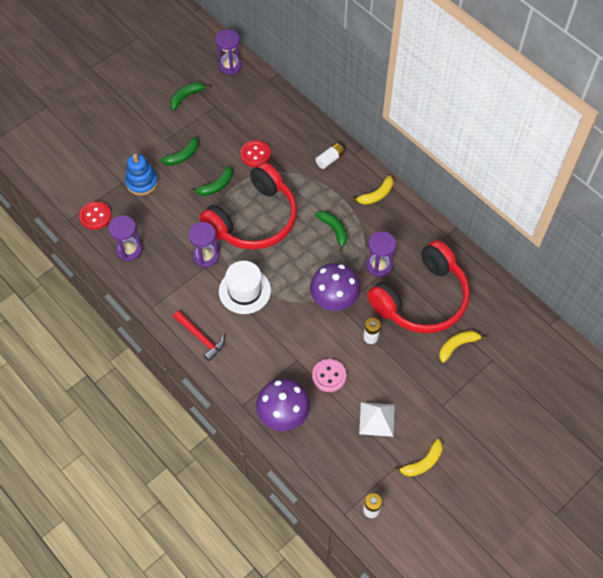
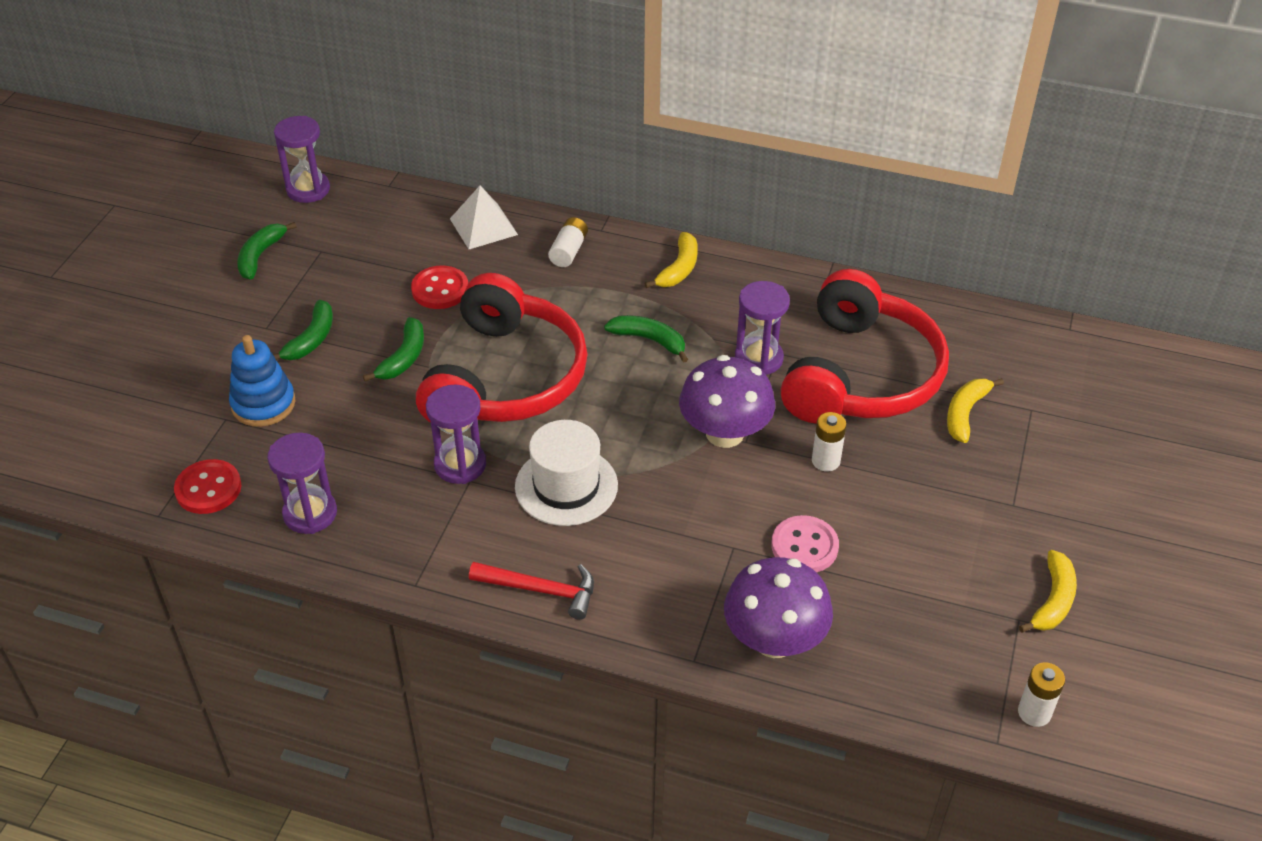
camera: 30 degrees left, 15 degrees down
(376, 419) = (930, 572): white pyramid -> white pyramid (483, 226)

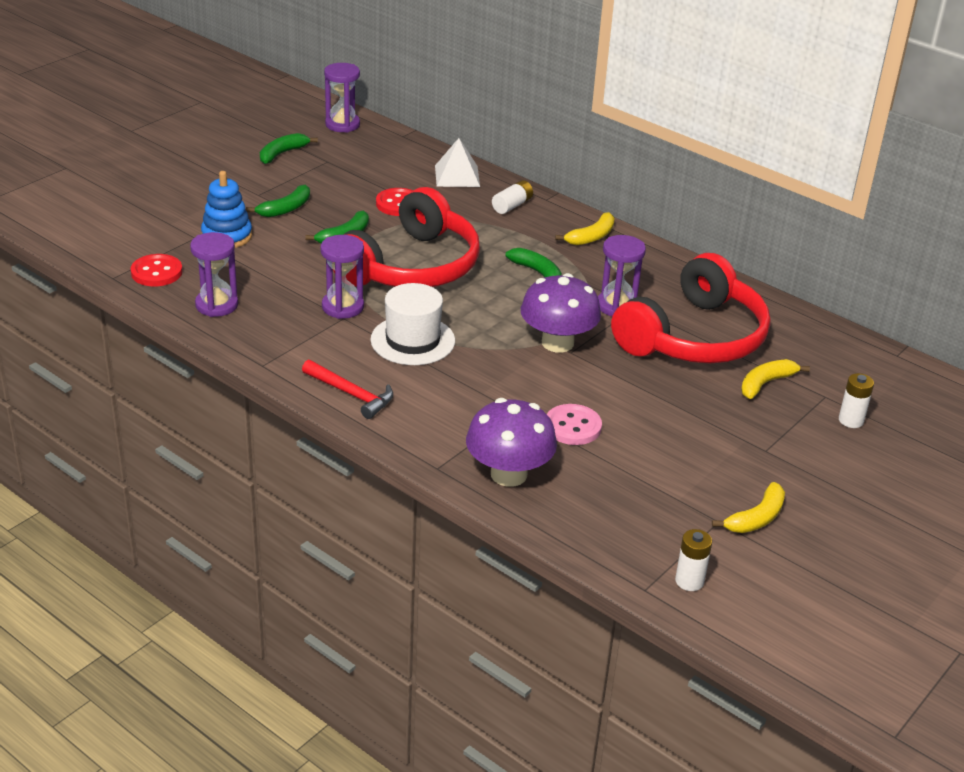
camera: 20 degrees right, 10 degrees down
(825, 461) = (627, 381): white battery -> white battery (851, 420)

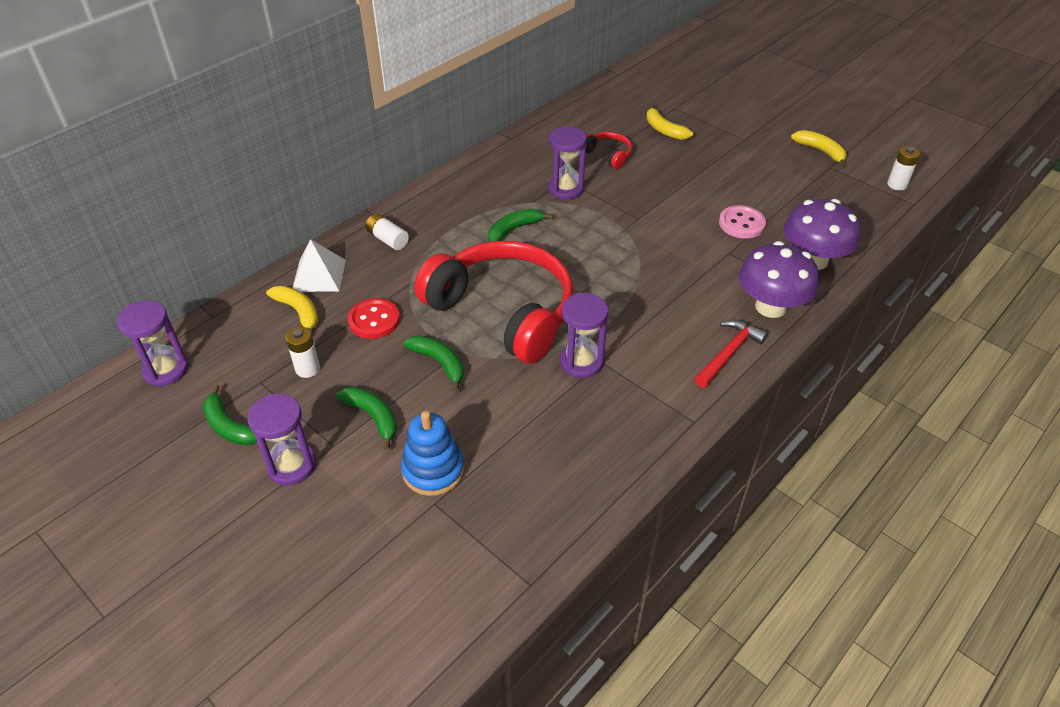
camera: 85 degrees left, 10 degrees up
(156, 272) = (517, 536): red button -> none
(216, 305) = (586, 469): purple hourglass -> purple hourglass (291, 465)
(412, 340) = (634, 312): white hat -> none
(557, 343) = (625, 224): purple mushroom -> purple mushroom (770, 307)
(591, 237) = (451, 194): yellow banana -> yellow banana (298, 312)
(693, 337) = (607, 155): red headphones -> red headphones, size x0.41
(851, 420) = (700, 101): white battery -> white battery (307, 369)

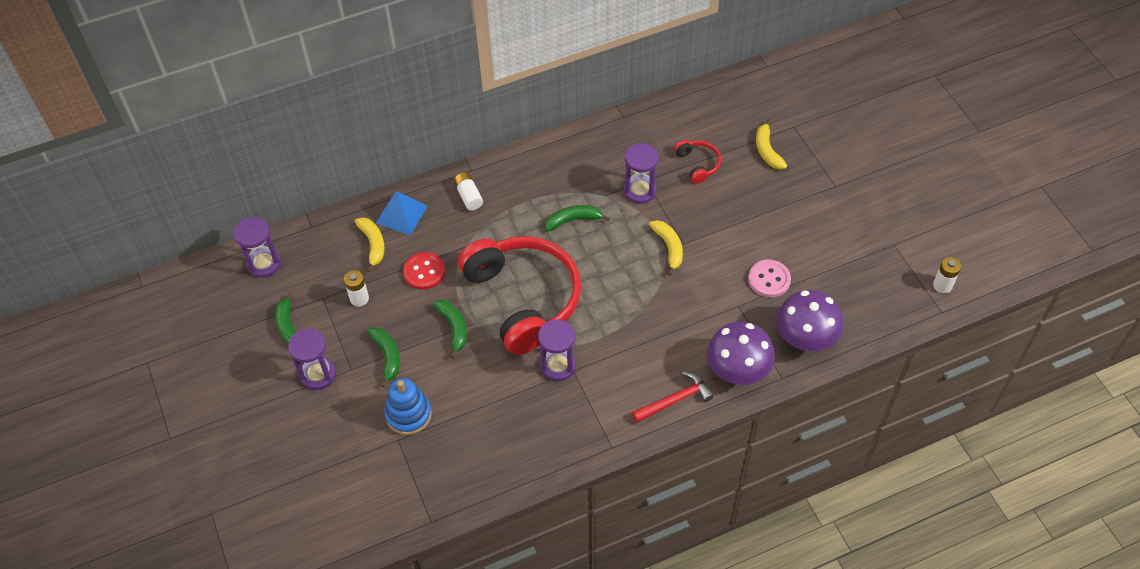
camera: 25 degrees right, 10 degrees up
(319, 275) = (401, 214): white pyramid -> blue pyramid
(820, 151) = (898, 223): yellow banana -> yellow banana (669, 248)

